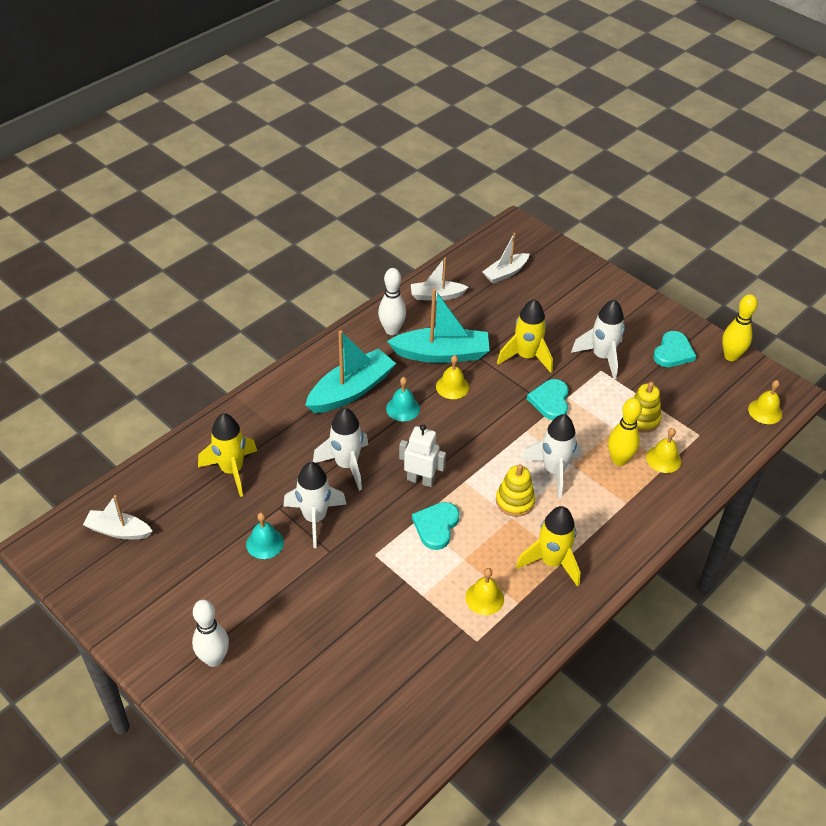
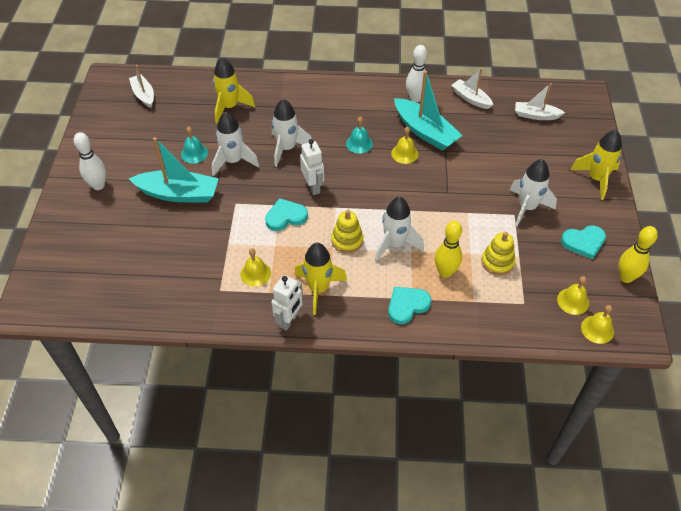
camera: 50 degrees right, 5 degrees up
(351, 390) = (345, 113): turquoise boat -> turquoise boat (179, 194)
(526, 357) = (475, 171): yellow rocket -> yellow rocket (596, 179)
(550, 401) = (452, 206): turquoise heart -> turquoise heart (407, 305)
(567, 609) = (289, 320): none -> white robot
(663, 459) = (475, 296): yellow bell -> yellow bell (573, 301)

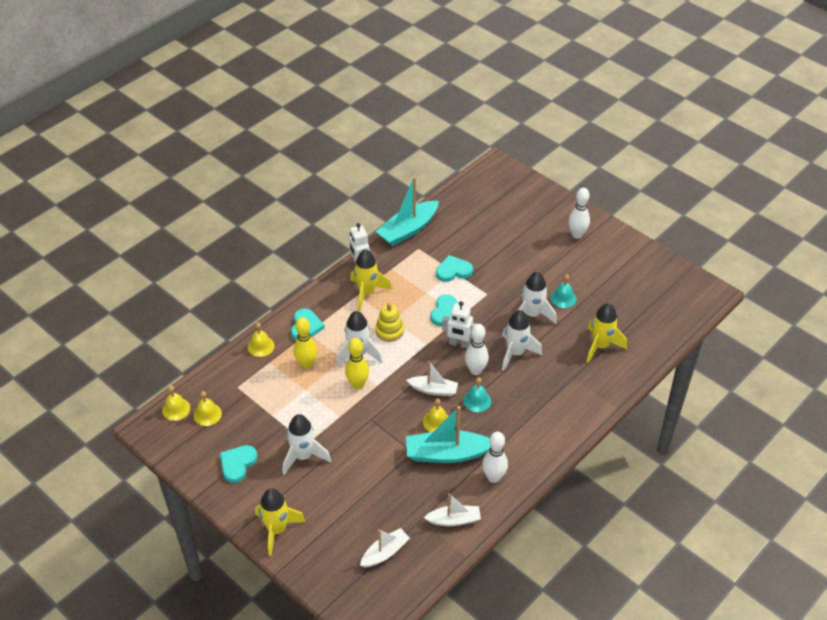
camera: 130 degrees right, 5 degrees down
(144, 95) = (666, 303): white boat -> white boat (433, 390)
(179, 194) = (527, 270): turquoise boat -> turquoise boat (408, 230)
(227, 243) = (453, 271): none -> turquoise heart
(255, 273) = (413, 270): yellow bell -> yellow bell (261, 346)
(330, 161) = (475, 370): none -> white bowling pin
(497, 262) = (281, 398): yellow stacking toy -> none
(625, 277) = (186, 462): yellow bowling pin -> yellow bowling pin (358, 384)

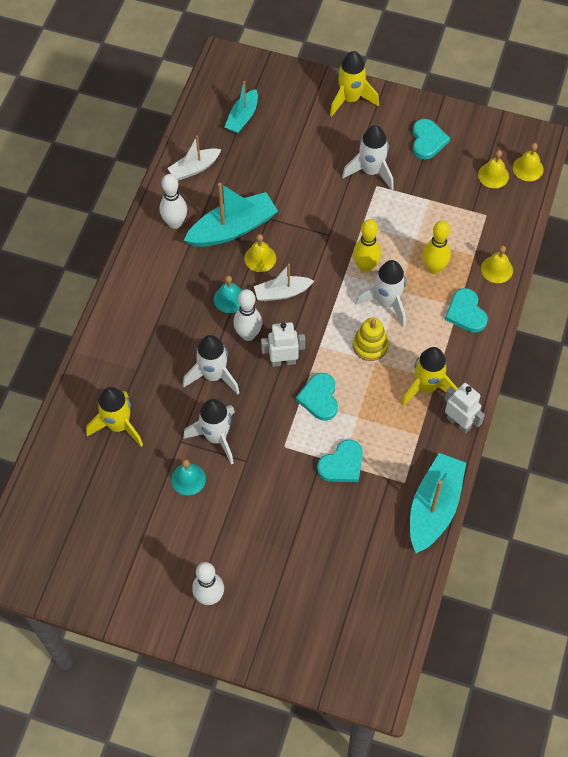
camera: 155 degrees right, 15 degrees up
(385, 552) = (242, 117): white boat -> turquoise boat

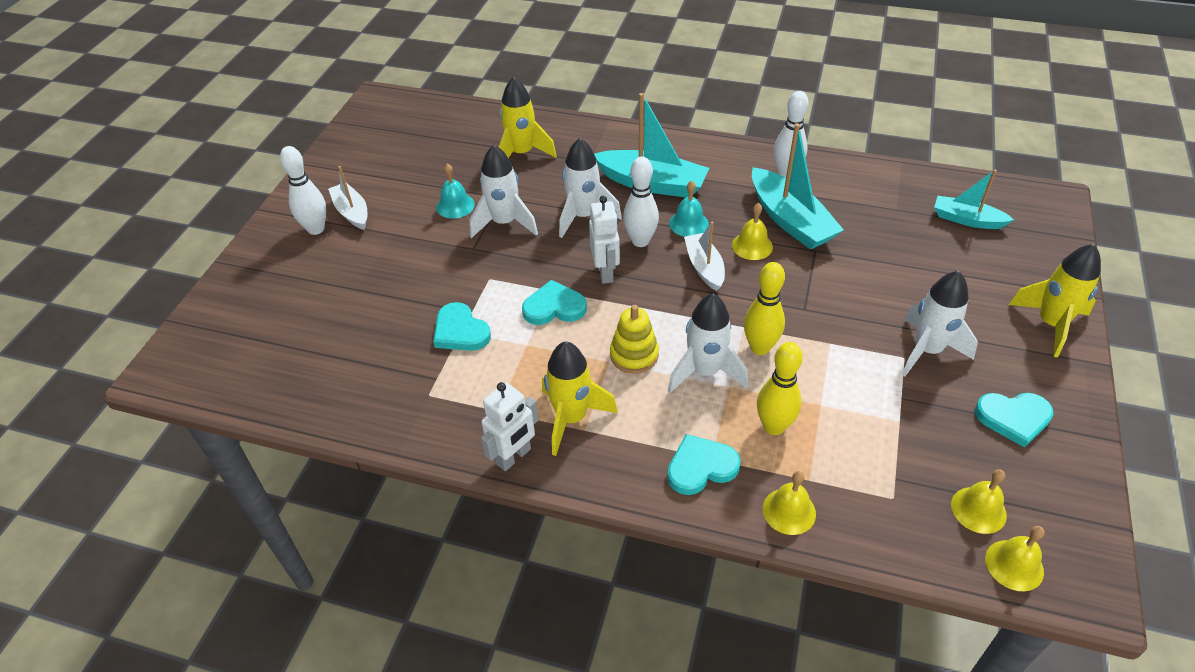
camera: 90 degrees right, 15 degrees down
(194, 168) = (870, 184): white boat -> white boat (352, 212)
(434, 507) = (387, 427): turquoise boat -> turquoise boat (652, 183)

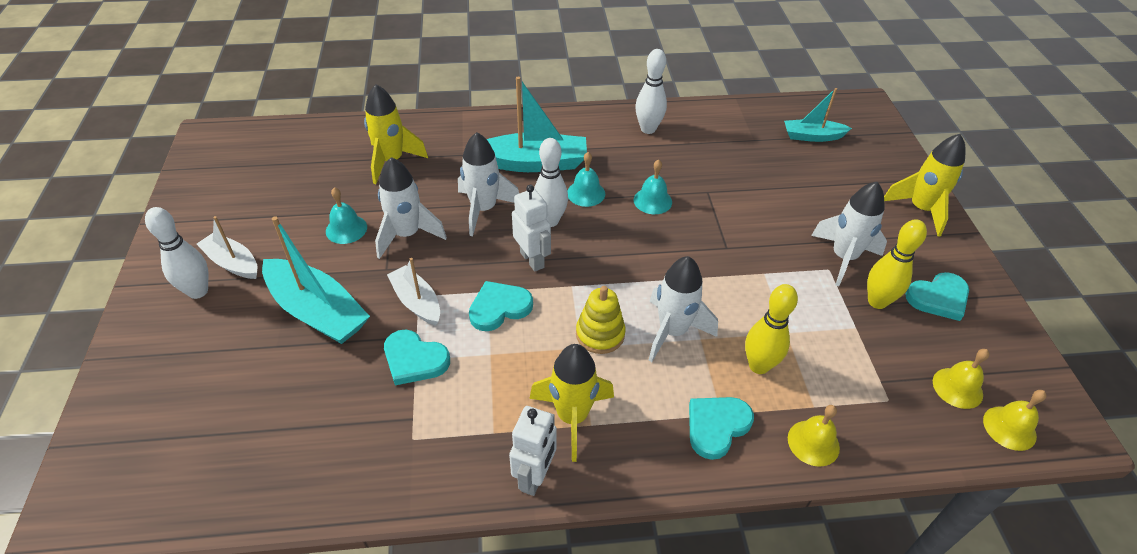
camera: 25 degrees left, 0 degrees up
(704, 267) = (621, 231): white boat -> white boat (416, 302)
(752, 246) = (652, 201): yellow bell -> turquoise bell
(760, 347) = (708, 294): yellow bowling pin -> yellow bowling pin (877, 301)
(790, 220) = (673, 170): turquoise boat -> turquoise boat (317, 312)

